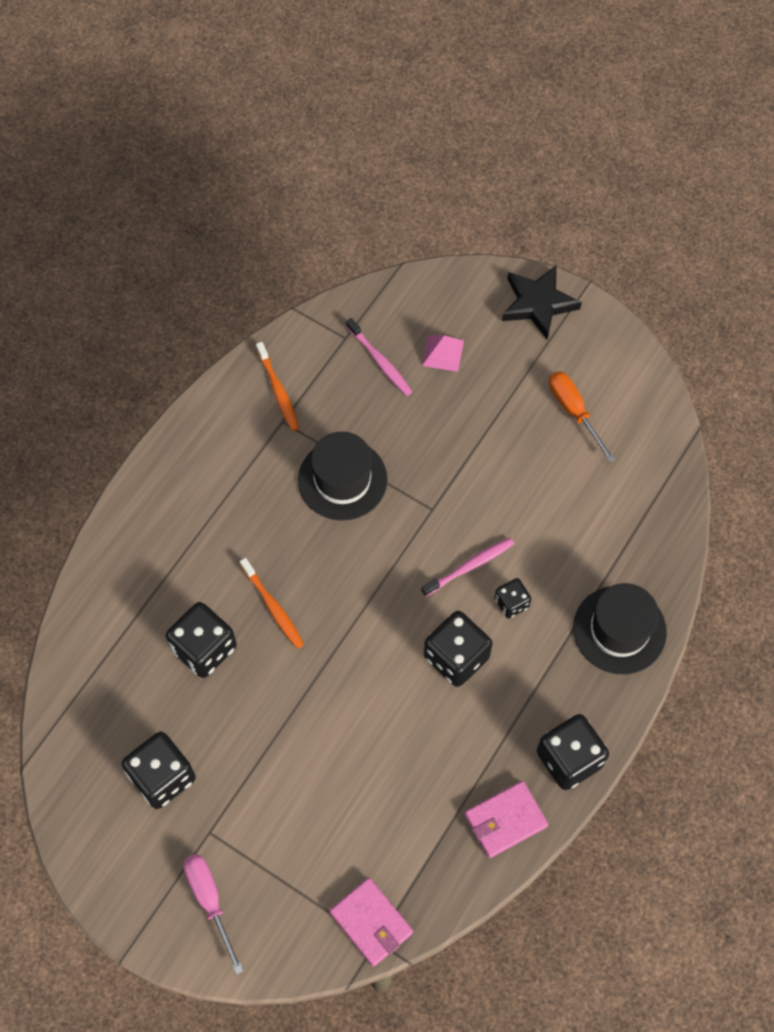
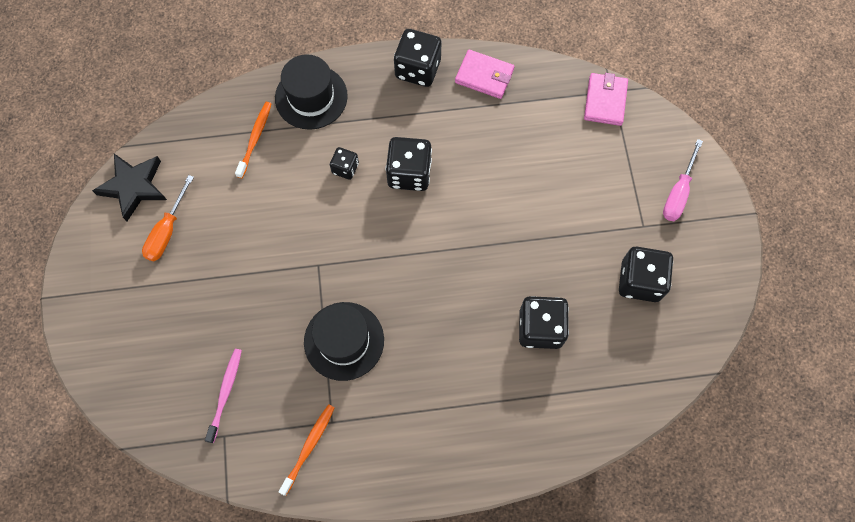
camera: 130 degrees left, 5 degrees up
(273, 607) = (474, 308): orange toothbrush -> orange toothbrush (255, 138)
(443, 353) = (184, 354): pink pyramid -> none
(470, 566) = (340, 211): pink toothbrush -> none
(538, 304) = (89, 319): black star -> black star (134, 187)

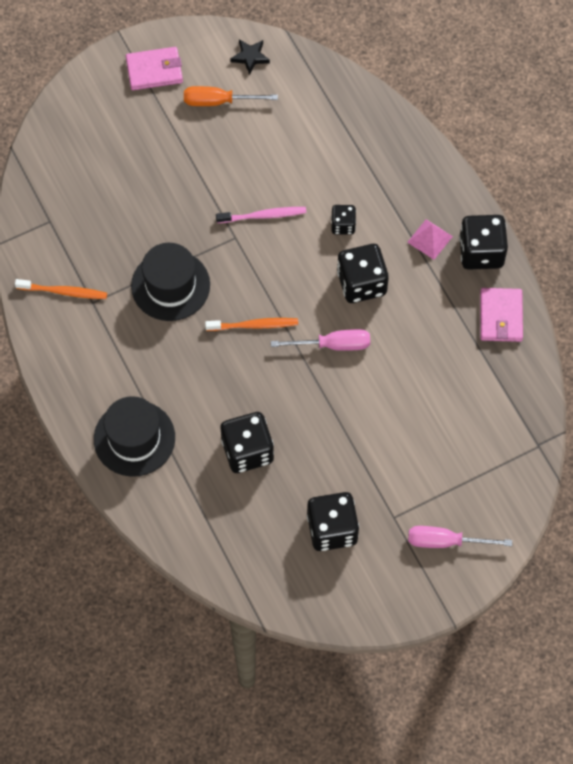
camera: 70 degrees right, 5 degrees down
(134, 187) = (250, 57): black star -> black star, size x0.56
(225, 393) = (87, 207): pink toothbrush -> pink toothbrush (263, 216)
(255, 138) = (341, 136): orange toothbrush -> orange toothbrush (254, 325)
(311, 97) = (407, 168): black hat -> black hat (134, 438)
(389, 104) = (430, 239): none -> pink pyramid
(460, 218) = (333, 345): none -> pink screwdriver
(605, 101) = (523, 441): pink wallet -> pink wallet (154, 70)

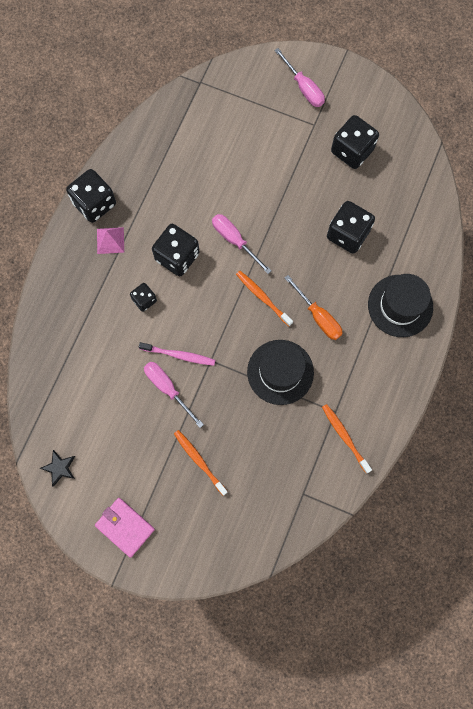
camera: 130 degrees left, 10 degrees up
(155, 163) = (199, 461): none -> orange toothbrush
(218, 101) = (114, 459): orange screwdriver -> orange screwdriver (318, 316)
(241, 185) = (168, 389): none -> pink screwdriver
(263, 216) = (179, 355): pink toothbrush -> pink toothbrush turned 150 degrees clockwise
(501, 316) = (131, 160): pink wallet -> none

